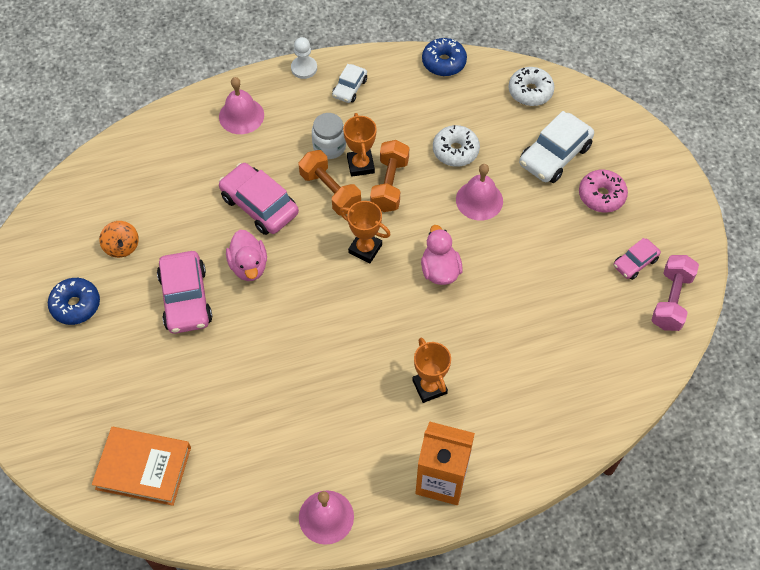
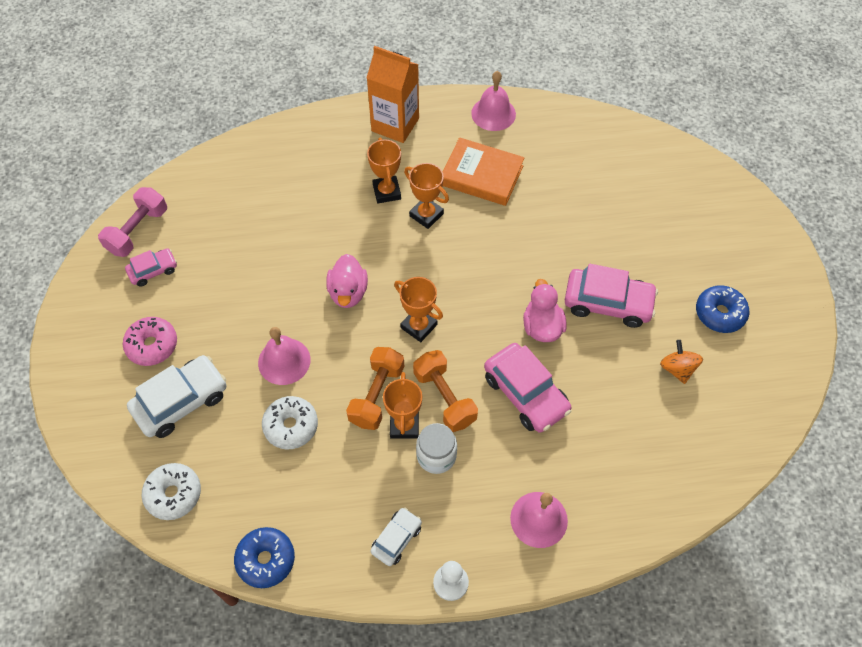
camera: 170 degrees left, 0 degrees up
(143, 468) = (643, 166): orange book -> orange book (481, 175)
(186, 299) = (608, 303): pink car -> pink car turned 105 degrees clockwise
(381, 366) = (426, 215): none -> orange trophy

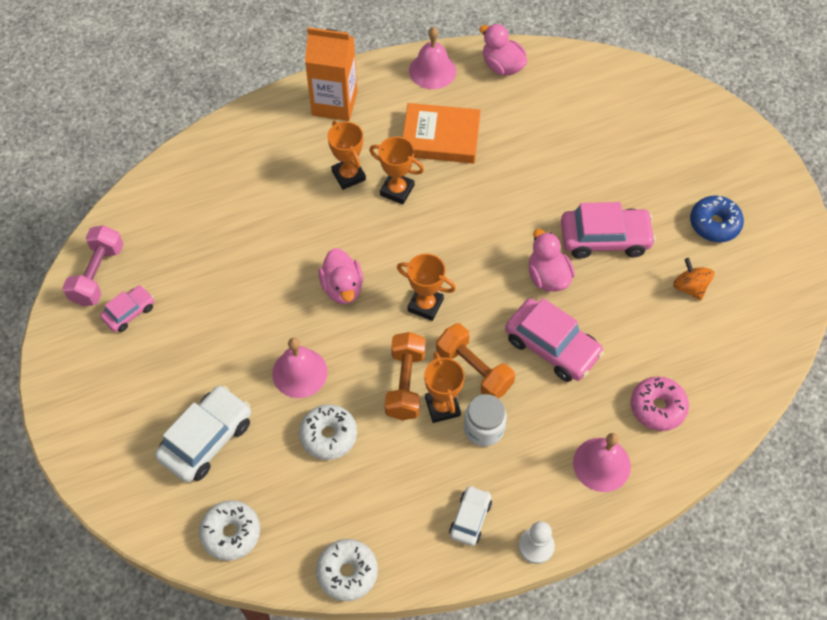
camera: 15 degrees left, 0 degrees up
(152, 345) = (155, 389): pink donut -> pink donut (657, 407)
(266, 560) = (347, 572): blue donut -> white donut
(559, 123) = (502, 66): none -> pink duck

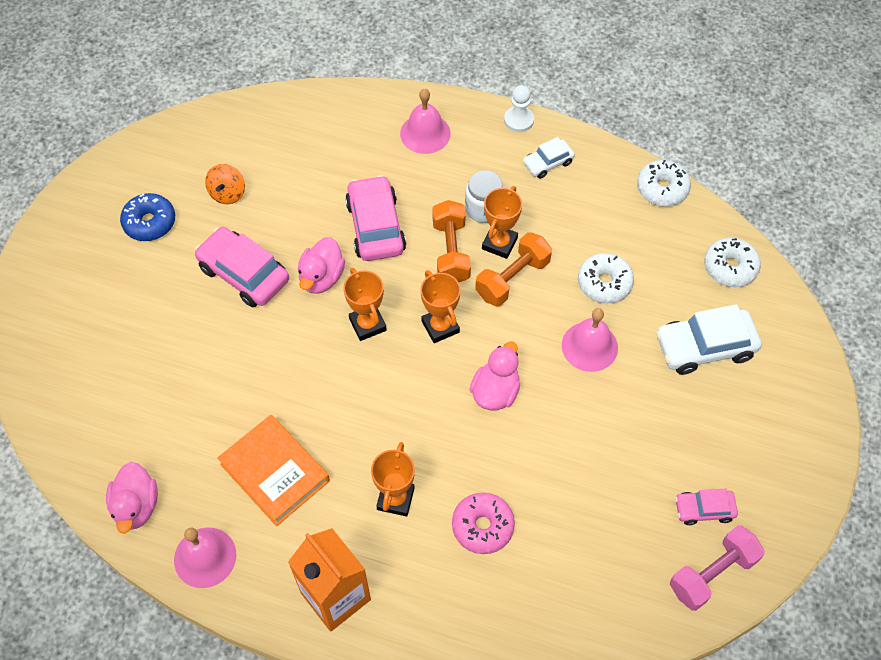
camera: 140 degrees left, 0 degrees up
(397, 190) = (366, 448): orange trophy -> orange trophy (367, 324)
(657, 407) = (348, 138): pink donut -> pink donut (482, 526)

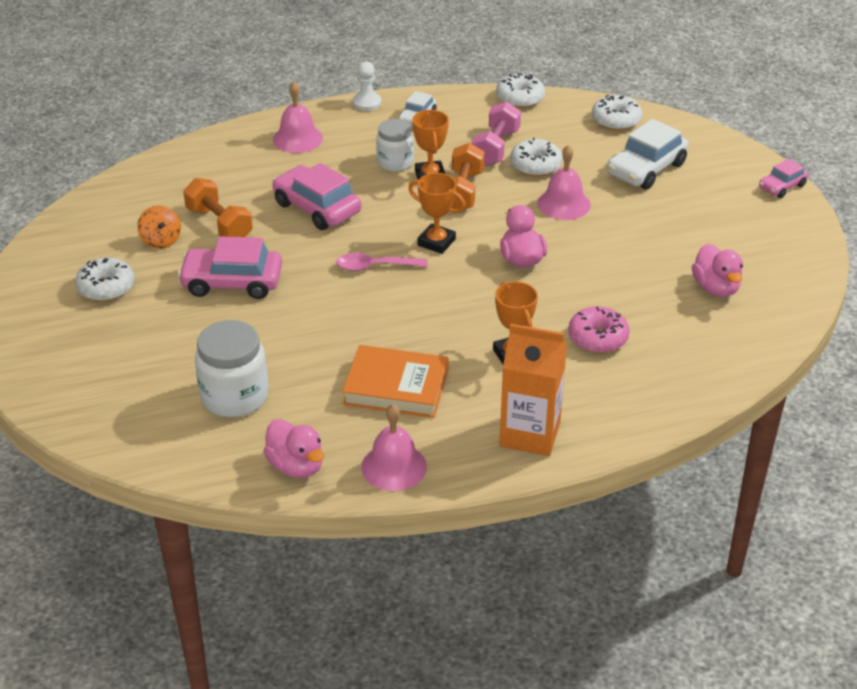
camera: 35 degrees left, 20 degrees down
(150, 222) = (106, 287): blue donut -> white donut
(150, 402) = (234, 397): none -> white jar
(321, 278) = (304, 256): pink duck -> pink duck (716, 288)
(367, 324) = (375, 266): orange trophy -> pink spoon
(451, 252) = (396, 197): orange dumbbell -> orange dumbbell (219, 224)
(704, 509) = (743, 253): pink car -> pink car (782, 186)
(712, 574) = (786, 284): pink dumbbell -> pink dumbbell (496, 148)

